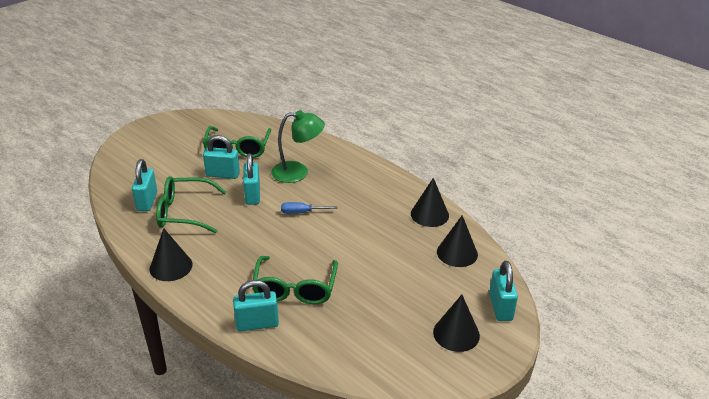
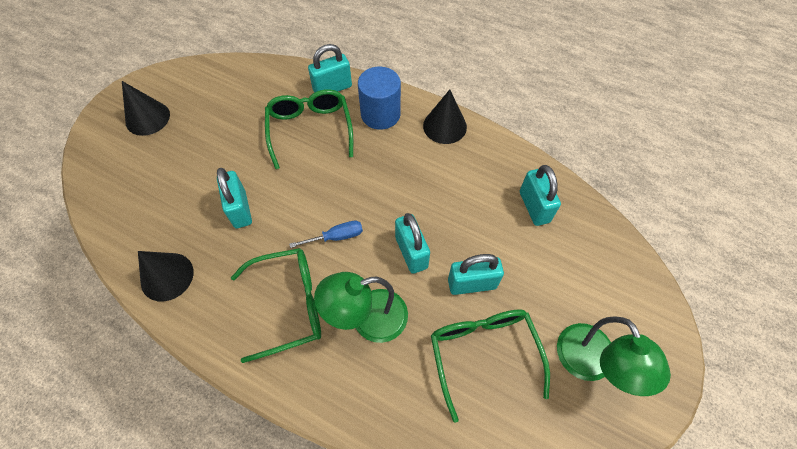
camera: 165 degrees right, 25 degrees up
(181, 136) = (591, 364): none -> green lamp
(184, 212) = (478, 200): green glasses -> green glasses (290, 305)
(222, 288) = (380, 114): none -> blue cylinder
(457, 253) = (136, 217): black cone -> none
(500, 307) = (98, 155): turquoise padlock -> turquoise padlock (240, 209)

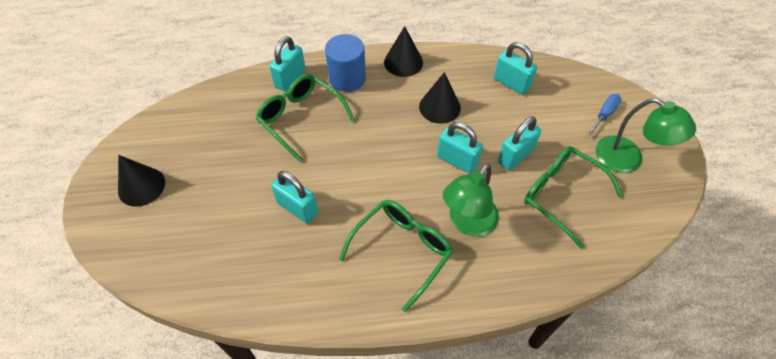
camera: 35 degrees left, 5 degrees down
(167, 276) = (282, 294): black cone -> black cone (439, 107)
(336, 237) = (393, 183): blue screwdriver -> blue screwdriver (604, 114)

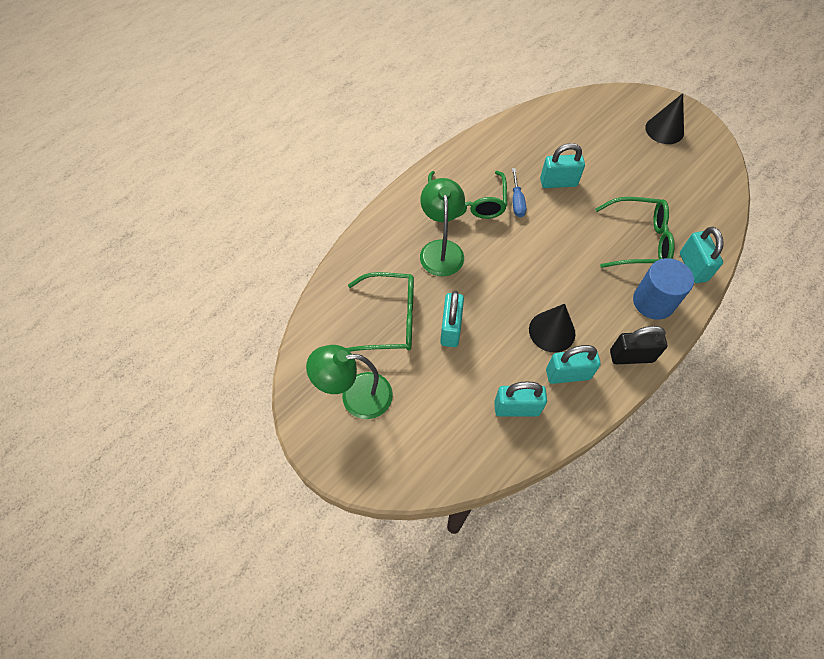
camera: 140 degrees right, 5 degrees up
(403, 62) = (631, 356): black cone -> black padlock
(457, 161) = (491, 291): turquoise padlock -> turquoise padlock (568, 374)
(604, 114) = (405, 436): blue screwdriver -> blue screwdriver (517, 201)

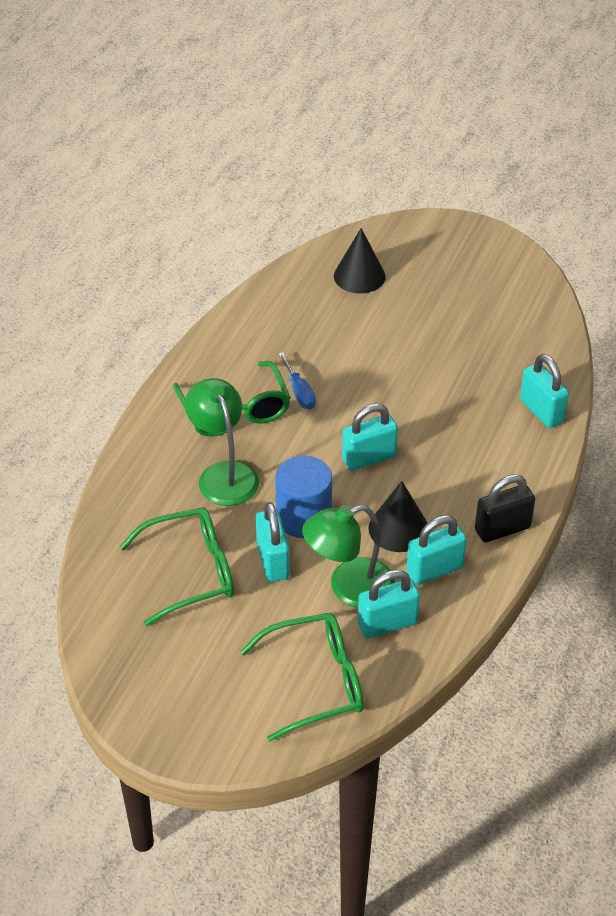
camera: 20 degrees left, 15 degrees down
(355, 396) = (183, 669): green lamp -> green lamp (349, 587)
(558, 182) = (343, 356): turquoise padlock -> turquoise padlock (369, 458)
(639, 240) = (467, 398): green glasses -> green glasses (316, 682)
(653, 302) = (508, 462): blue cylinder -> blue cylinder (303, 517)
(664, 130) = (454, 260): black cone -> black cone (359, 276)

